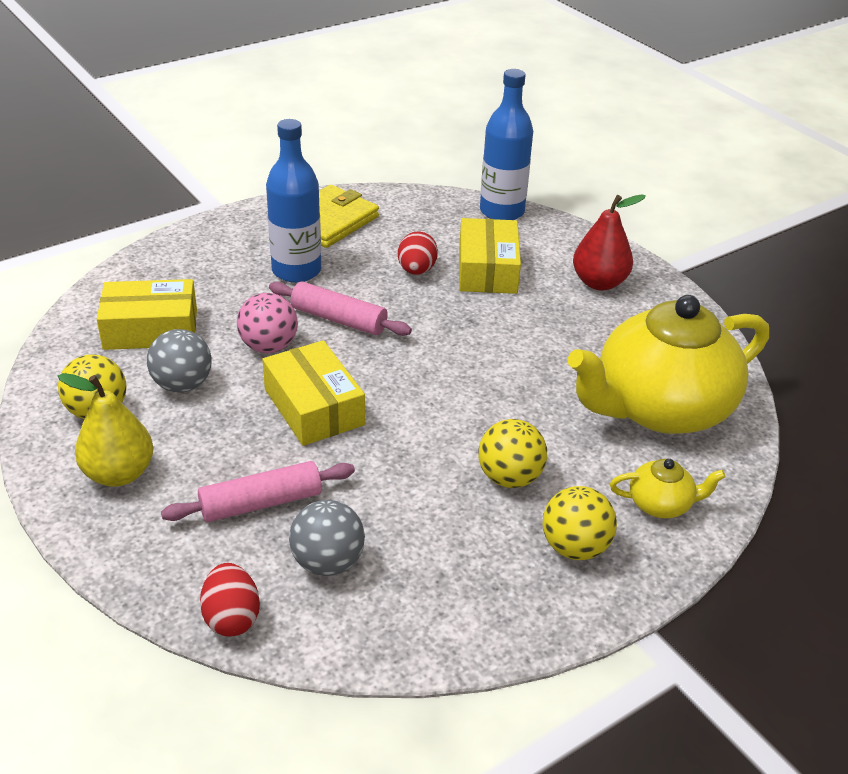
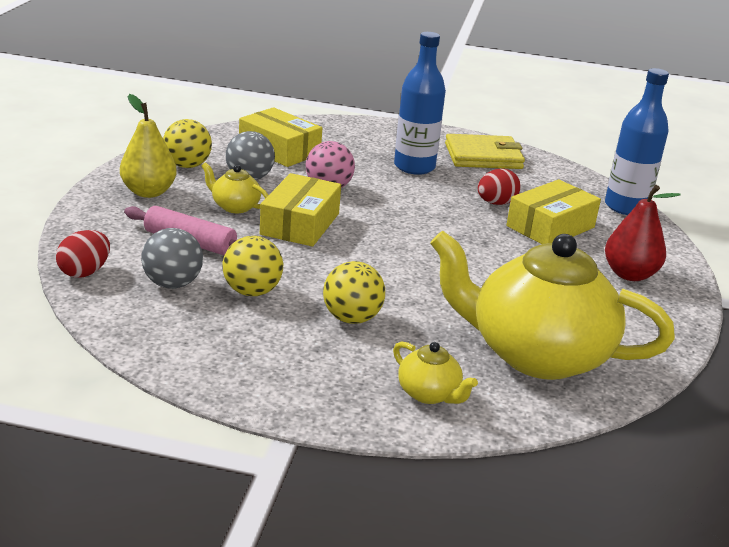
camera: 45 degrees right, 10 degrees down
(228, 429) = (235, 206): none -> yellow teapot
(338, 319) = (395, 198): pink rolling pin -> none
(575, 547) = (324, 372): yellow ball -> yellow ball (252, 291)

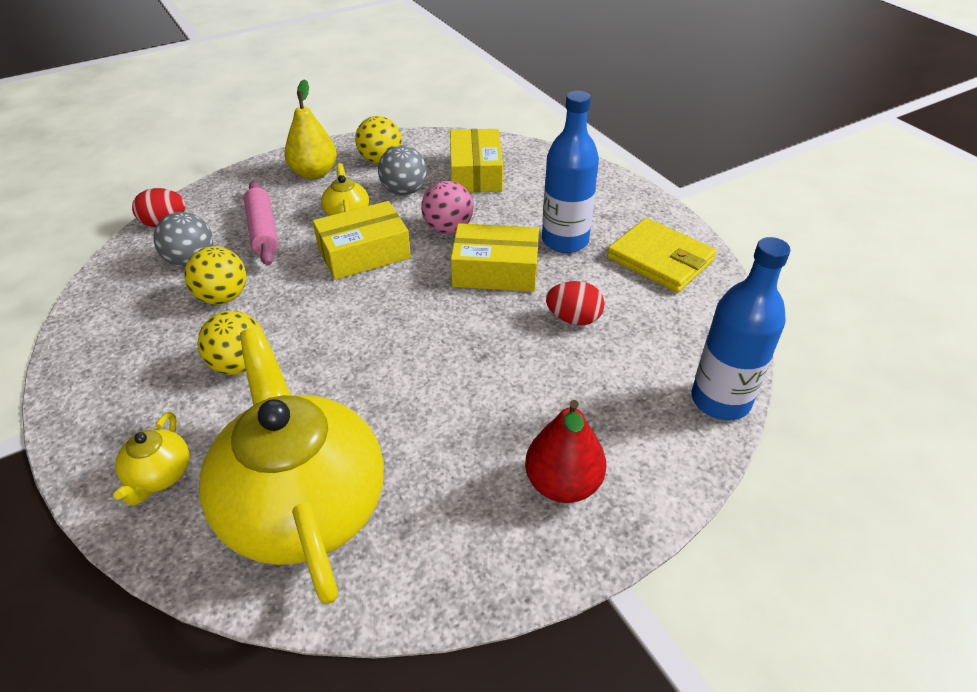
camera: 50 degrees right, 15 degrees up
(550, 227) = (582, 376): yellow box -> yellow box (495, 271)

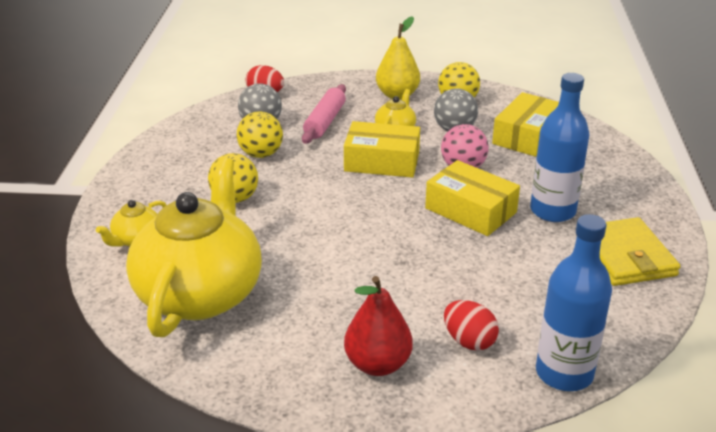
camera: 35 degrees right, 10 degrees down
(573, 319) = (500, 267): red egg -> red egg (469, 341)

